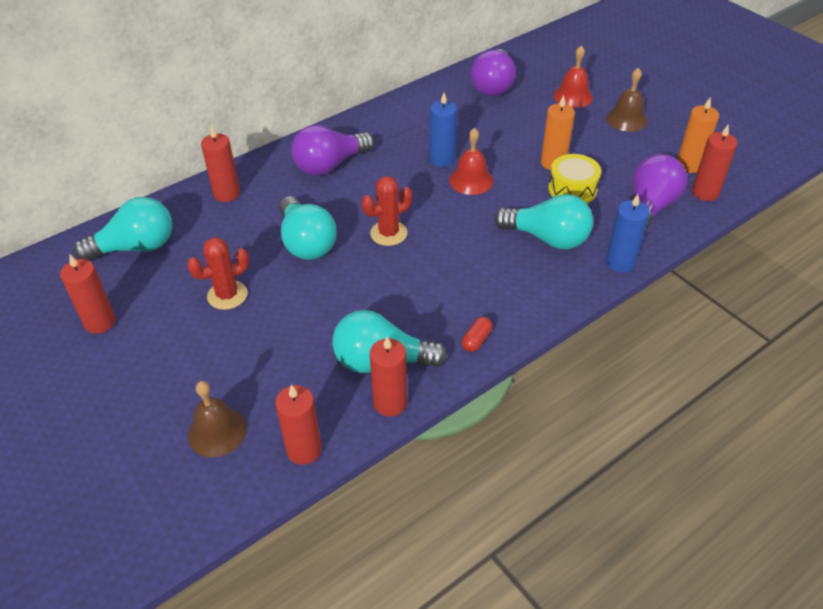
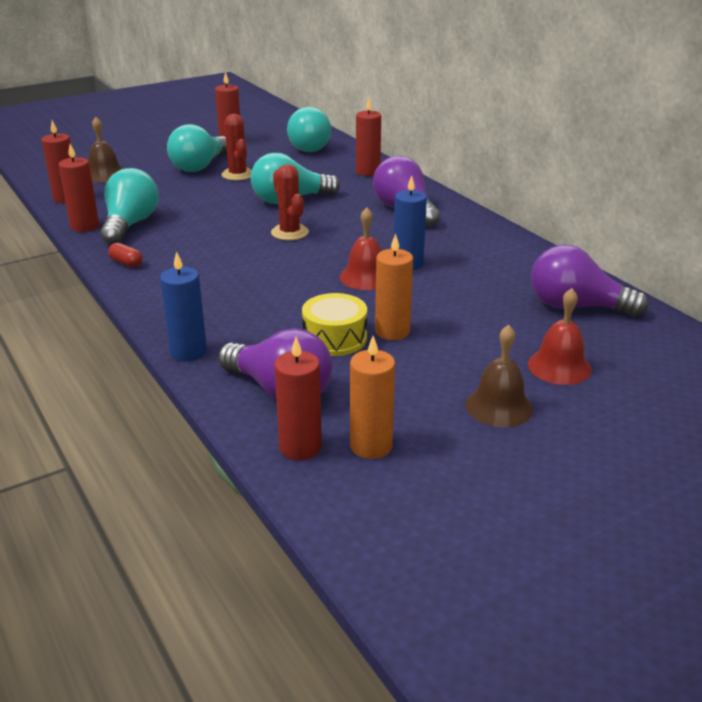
camera: 95 degrees right, 15 degrees down
(547, 238) = (250, 312): turquoise light bulb -> turquoise light bulb (200, 166)

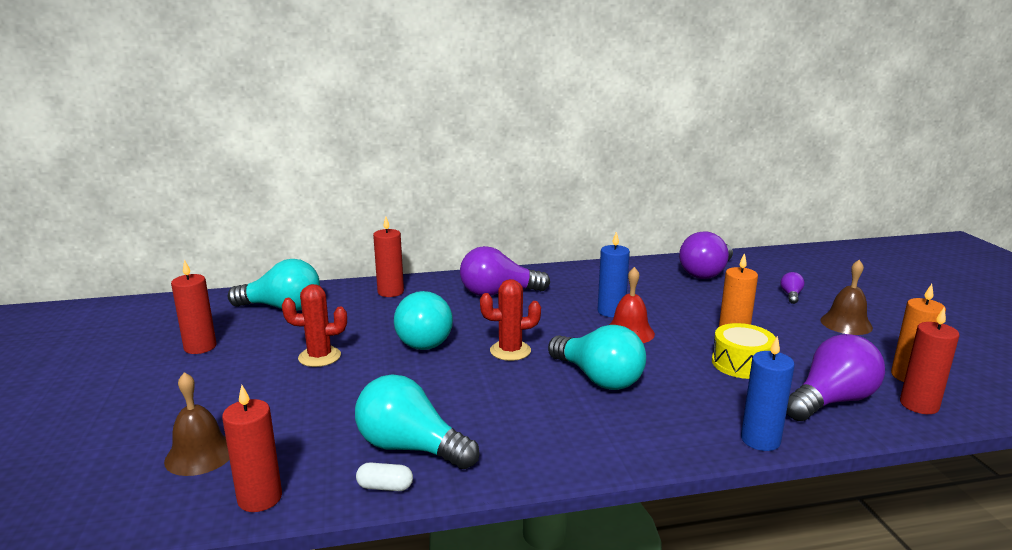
camera: 70 degrees left, 10 degrees down
(85, 226) = (385, 487): red candle -> white capsule
(126, 263) = (529, 461): red capsule -> none
(200, 166) = (261, 377): turquoise light bulb -> turquoise light bulb (598, 378)
(559, 367) = (791, 295): red bell -> purple light bulb

